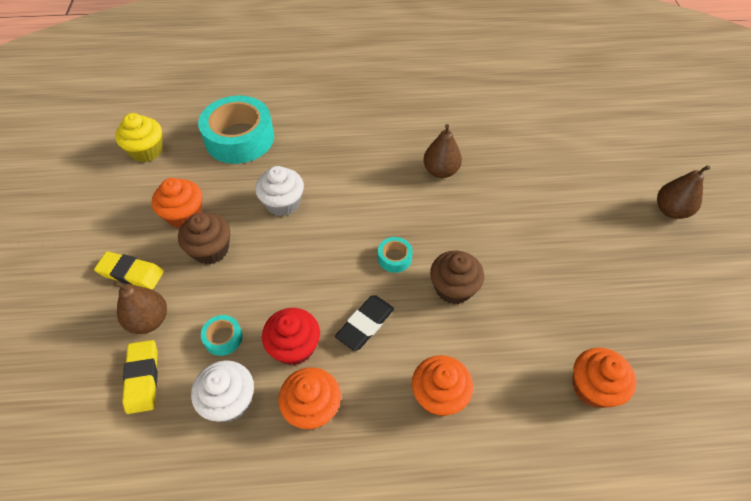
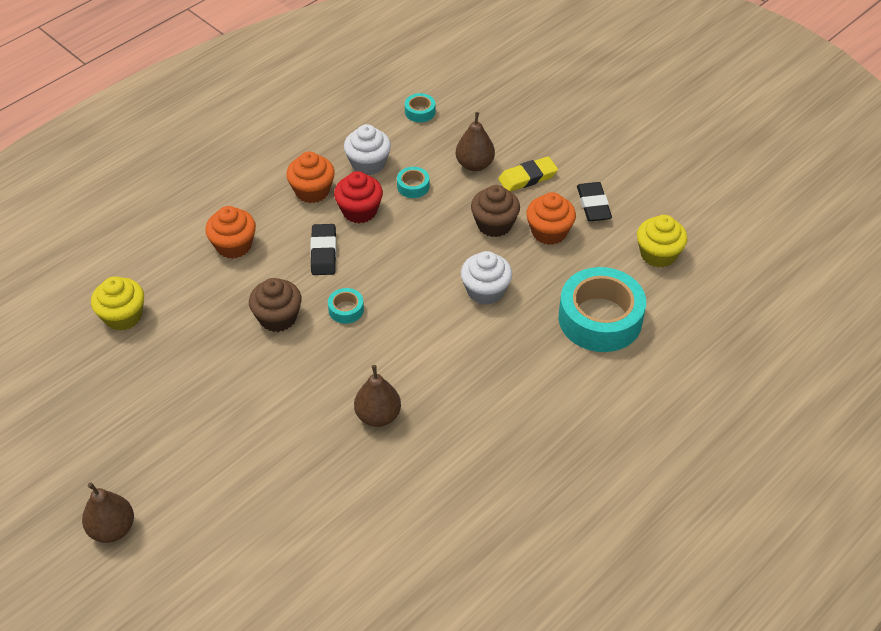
camera: 140 degrees right, 5 degrees down
(107, 434) = (420, 112): none -> turquoise tape
(126, 213) = (593, 205): none -> black eraser
(142, 378) = (436, 141): yellow eraser -> none
(593, 387) = (123, 316): orange cupcake -> yellow cupcake

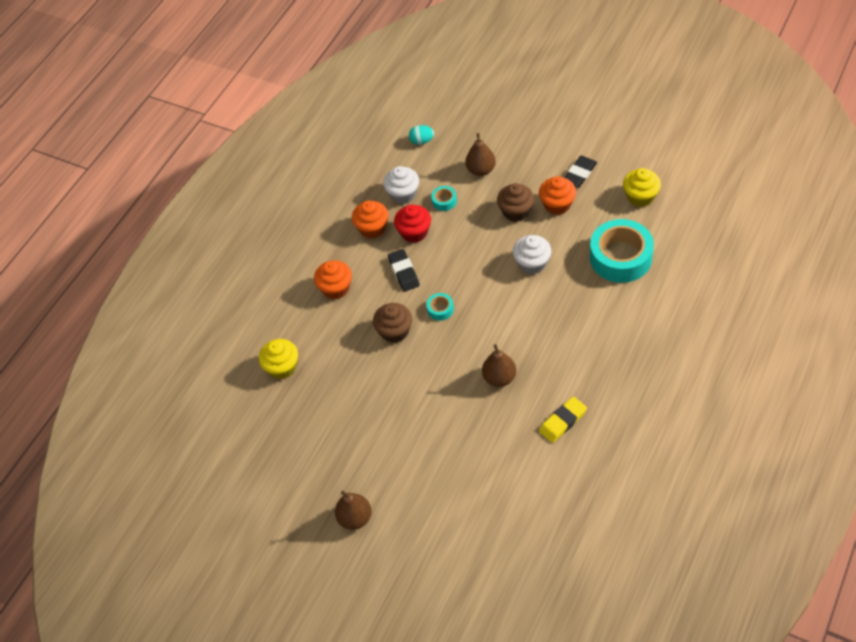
camera: 10 degrees left, 5 degrees up
(420, 112) = (422, 141): turquoise tape -> turquoise egg
(527, 177) = (523, 168): yellow eraser -> yellow eraser (563, 421)
(593, 205) = (579, 174): black eraser -> black eraser turned 60 degrees clockwise

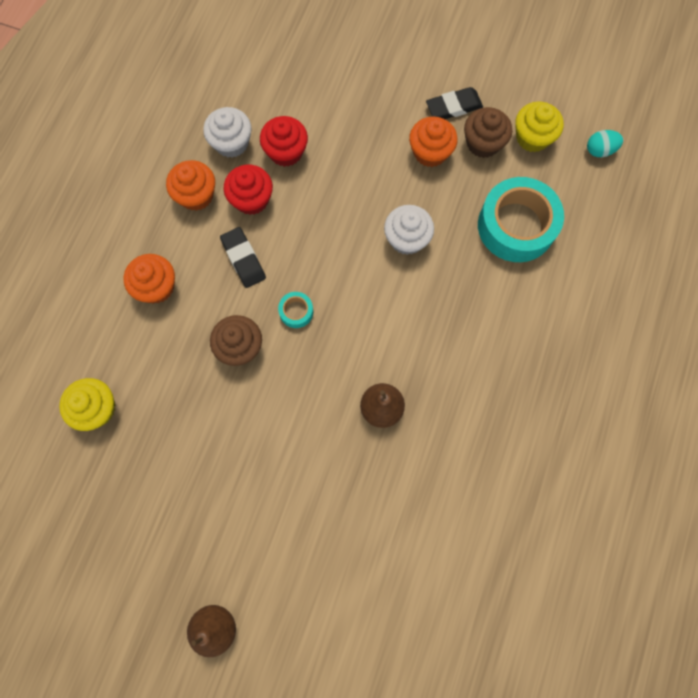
camera: 15 degrees left, 20 degrees up
(422, 141) = (248, 64): turquoise egg -> turquoise egg (599, 150)
(444, 201) = (286, 152): turquoise tape -> red cupcake
(481, 170) = (329, 104): brown pear -> none
(516, 211) = (379, 164): brown cupcake -> brown cupcake (483, 143)
(563, 421) = (467, 467): yellow eraser -> none
(579, 174) = (453, 107): black eraser -> black eraser turned 45 degrees clockwise

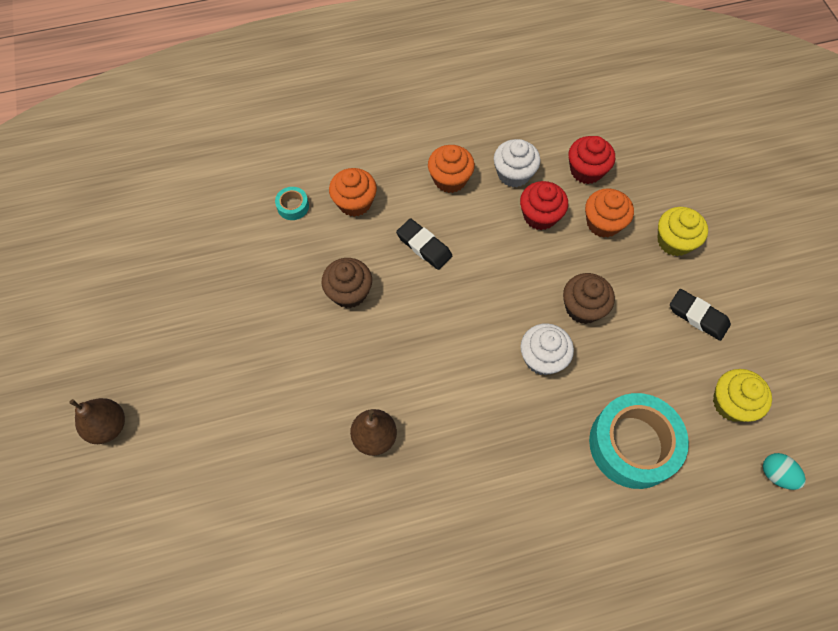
camera: 55 degrees right, 10 degrees down
(97, 408) = (231, 228): yellow cupcake -> yellow cupcake (674, 241)
(243, 259) = (424, 246): black eraser -> black eraser turned 75 degrees counterclockwise
(251, 199) = (478, 219): red cupcake -> red cupcake (586, 170)
(296, 311) = (409, 314): turquoise tape -> turquoise tape (293, 206)
(430, 152) = (638, 325): orange cupcake -> orange cupcake (603, 223)
(483, 143) = (686, 363): brown cupcake -> brown cupcake (583, 307)

